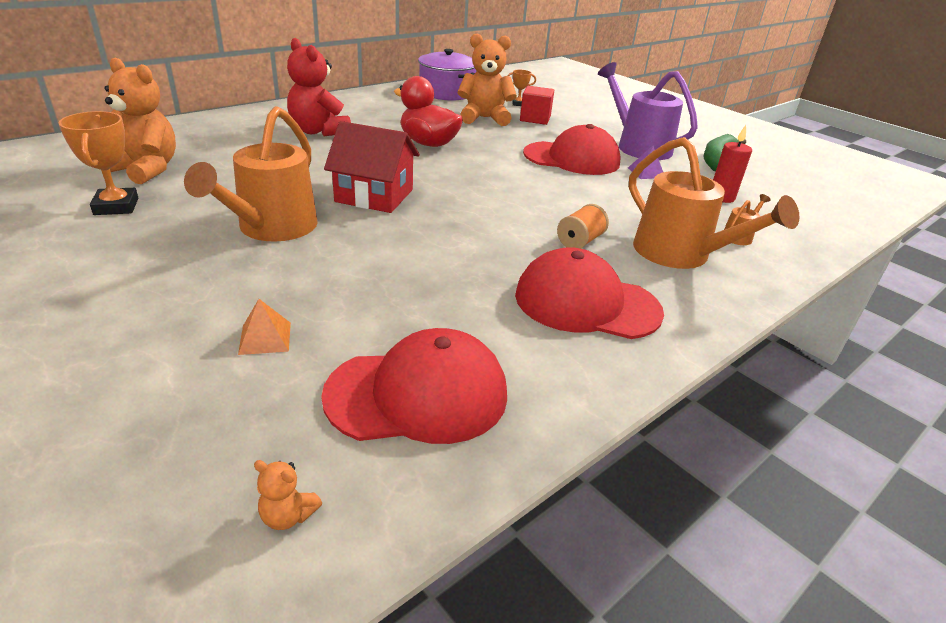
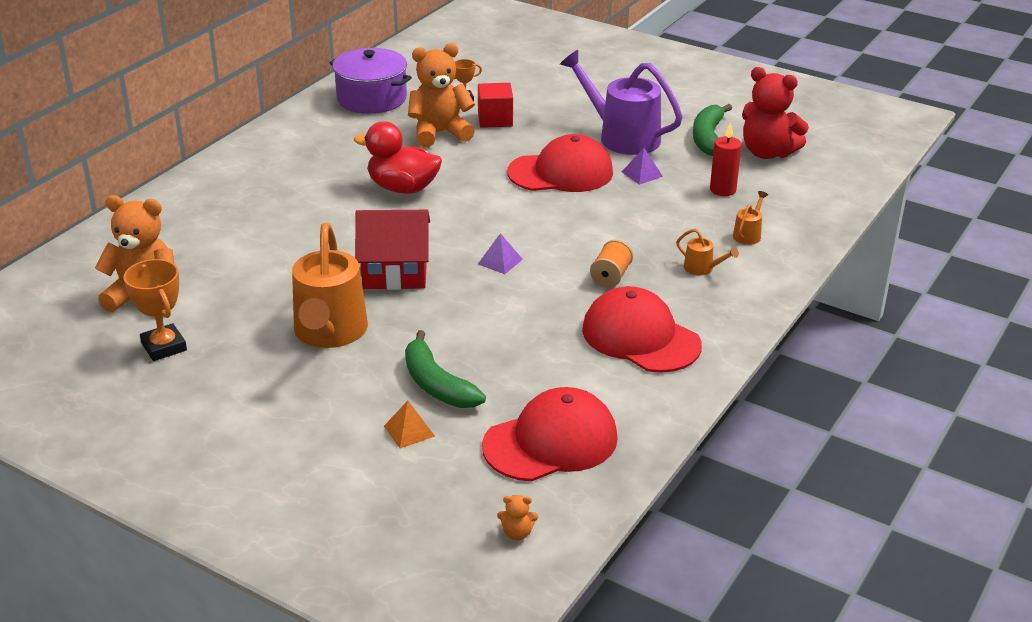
camera: 15 degrees left, 0 degrees up
(318, 131) = (274, 200): red teddy bear -> red teddy bear (767, 153)
(335, 297) = (437, 384): none -> green banana
(477, 207) = (500, 261): none -> purple pyramid
(586, 303) = (640, 337): red cap -> red cap turned 45 degrees clockwise
(680, 255) = (702, 269): orange watering can -> orange watering can, size x0.42

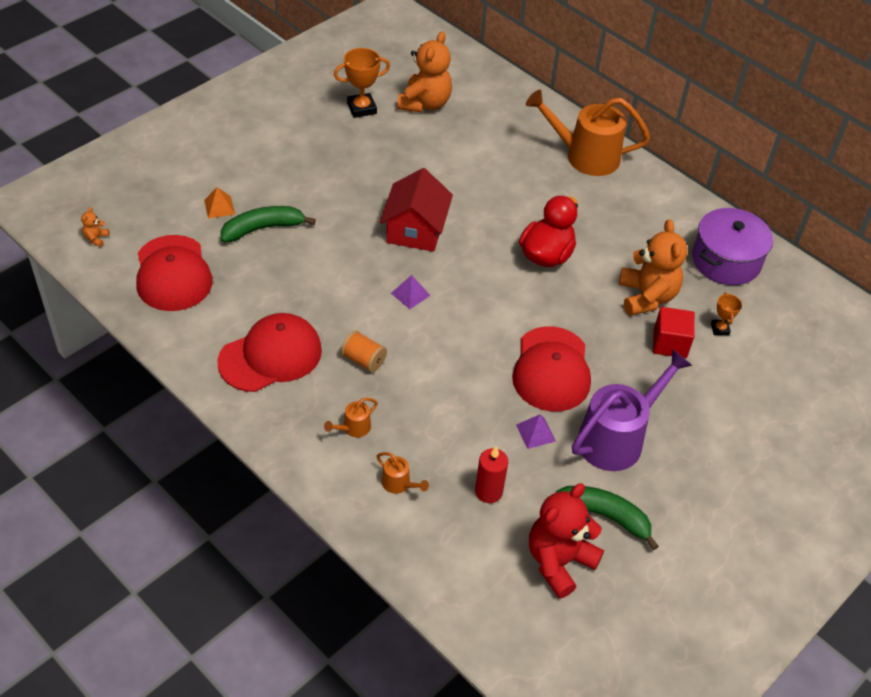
camera: 100 degrees right, 15 degrees up
(329, 333) = (346, 185): orange watering can -> orange watering can (584, 156)

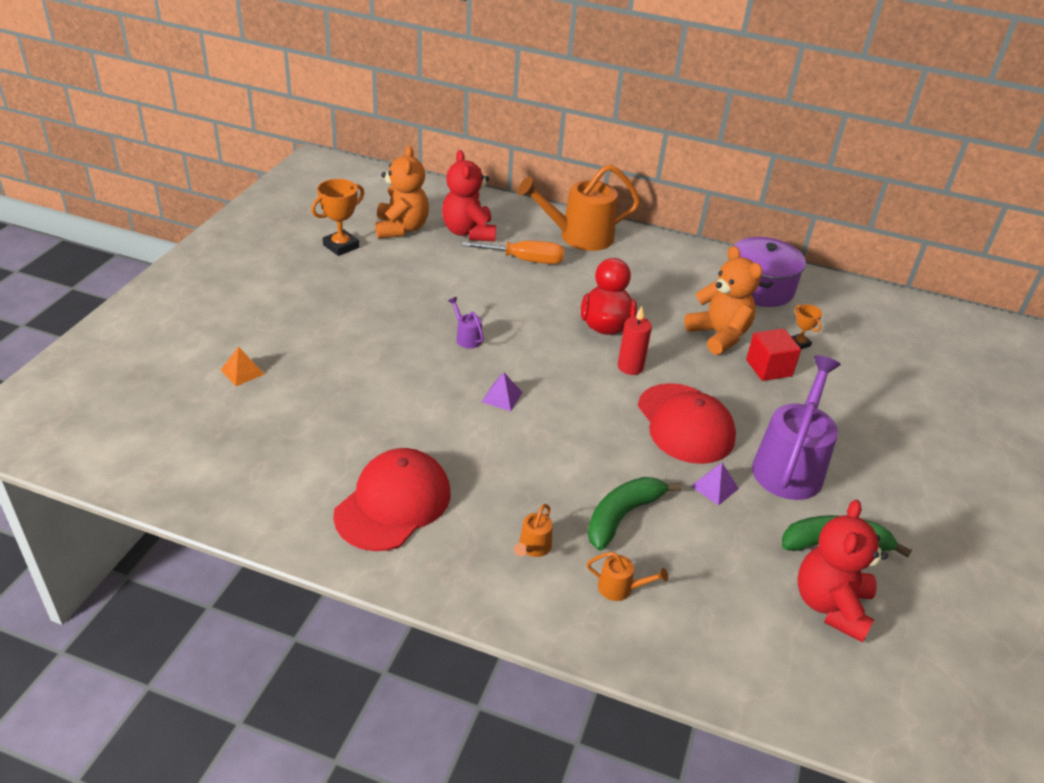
camera: 25 degrees left, 10 degrees down
(96, 238) = (109, 443): orange teddy bear -> none
(173, 273) = (226, 453): red cap -> none
(263, 229) = (305, 379): green banana -> green banana (622, 516)
(363, 360) = (497, 475): orange spool -> none
(415, 230) = (466, 337): red house -> purple watering can
(483, 124) = (468, 232): none -> red teddy bear
(488, 491) = (713, 561): red candle -> red candle (630, 367)
(517, 167) = (525, 260): none -> orange screwdriver

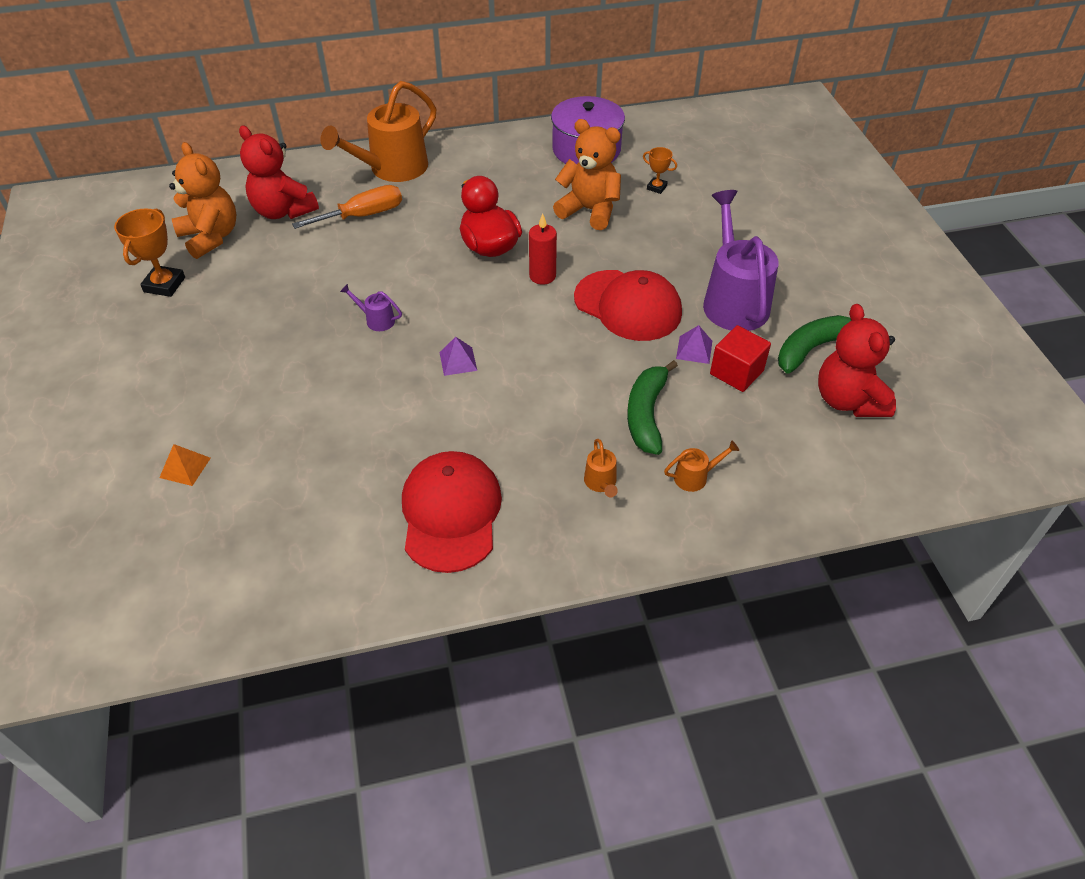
camera: 30 degrees left, 10 degrees up
(768, 368) = (651, 221): red cube -> red cube (736, 372)

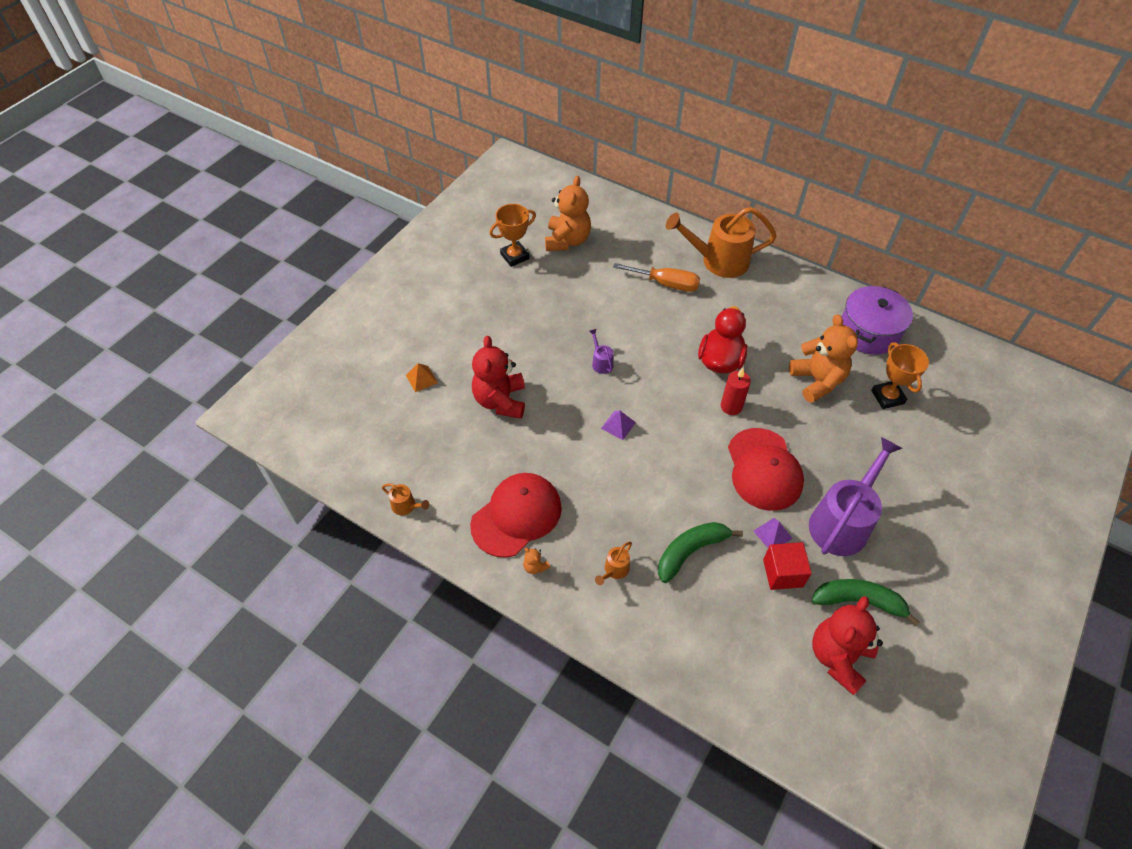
camera: 45 degrees right, 5 degrees up
(283, 211) = (623, 249): red teddy bear -> red teddy bear (500, 401)
(524, 542) = (535, 566): none -> orange teddy bear
(656, 187) = (887, 397): orange trophy -> orange trophy, size x1.75
(695, 477) = (674, 616): orange watering can -> orange watering can (406, 506)

